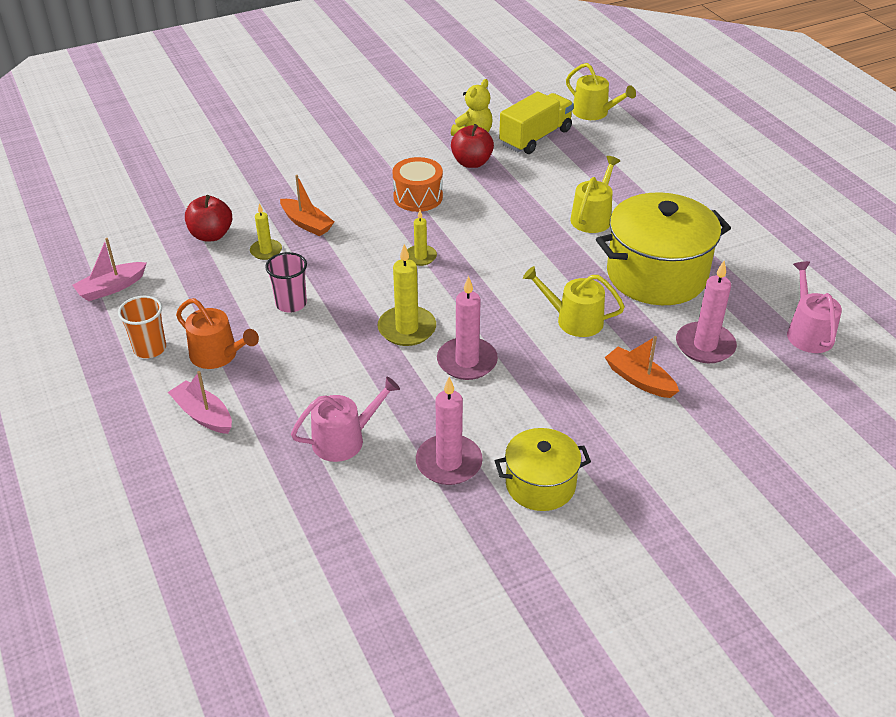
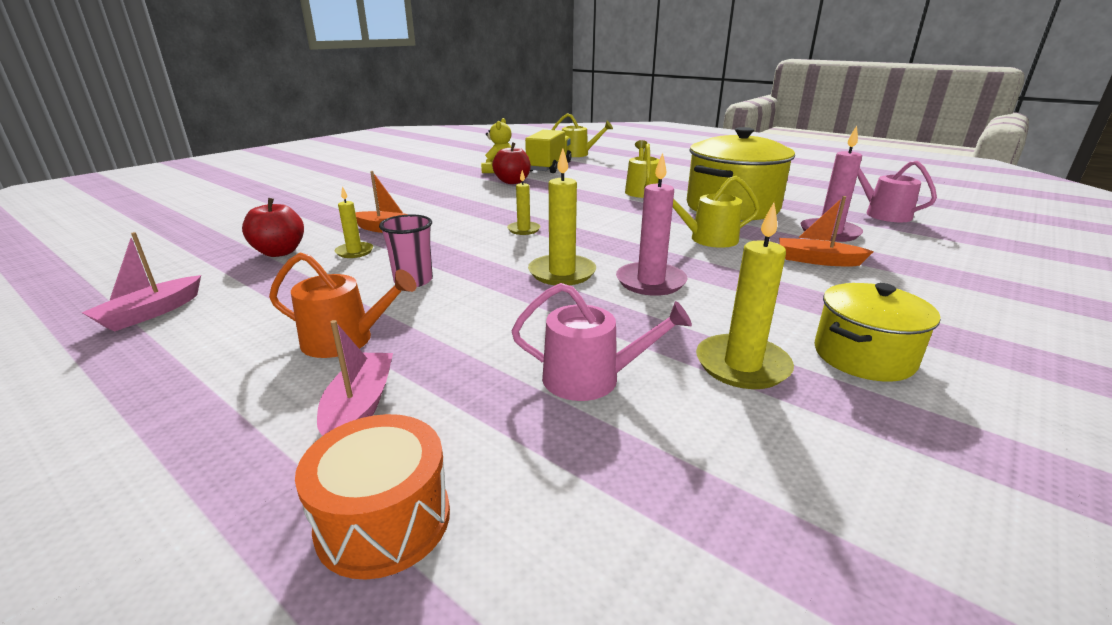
camera: 25 degrees left, 15 degrees down
(150, 348) = (233, 356): orange cup -> none
(203, 415) = (359, 407): pink boat -> pink boat turned 75 degrees clockwise
(344, 439) = (591, 378): pink watering can -> pink watering can turned 60 degrees clockwise
(418, 197) = (485, 202): orange drum -> orange drum (383, 520)
(449, 463) = (742, 365): pink candle -> yellow candle

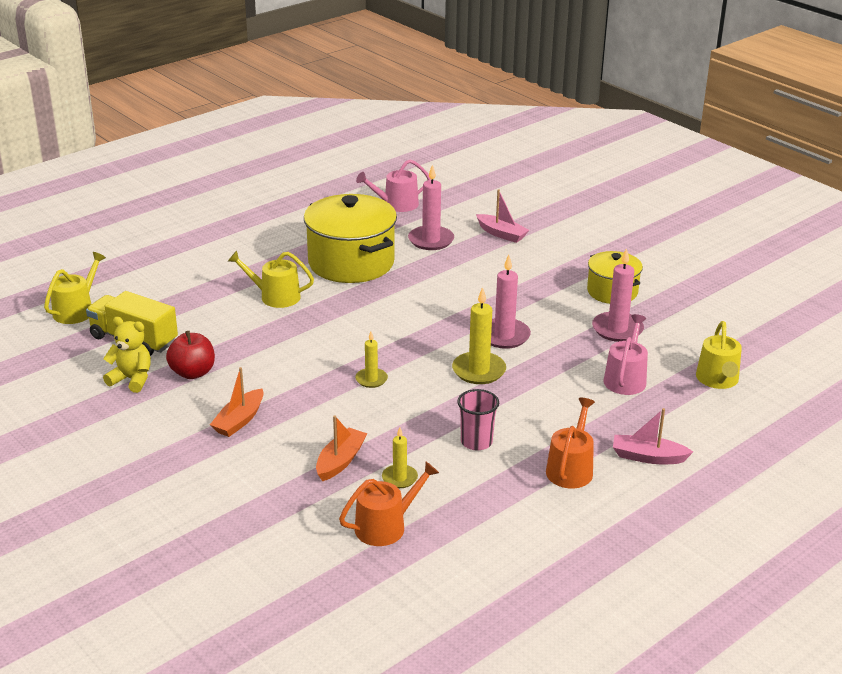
camera: 80 degrees left, 5 degrees up
(151, 313) = (510, 575): pink boat -> pink boat (501, 234)
(279, 252) = (386, 526): red apple -> orange watering can
(383, 520) = (728, 445): orange drum -> none
(707, 239) = (427, 294): yellow watering can -> yellow watering can (718, 380)
(742, 365) = (617, 329): yellow candle -> pink candle
(817, 260) = (483, 263): orange boat -> orange boat (239, 420)

